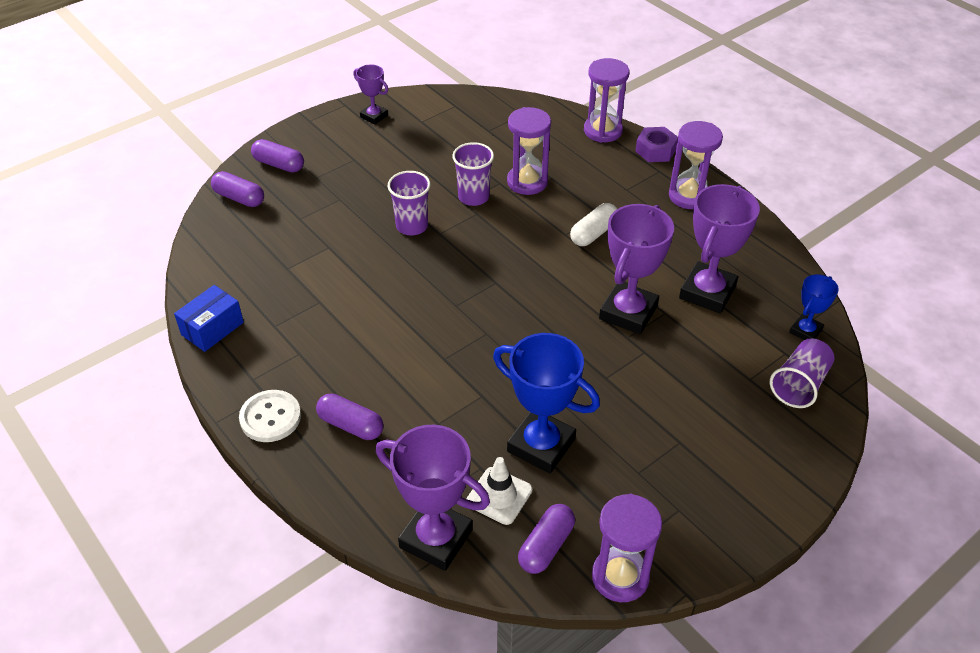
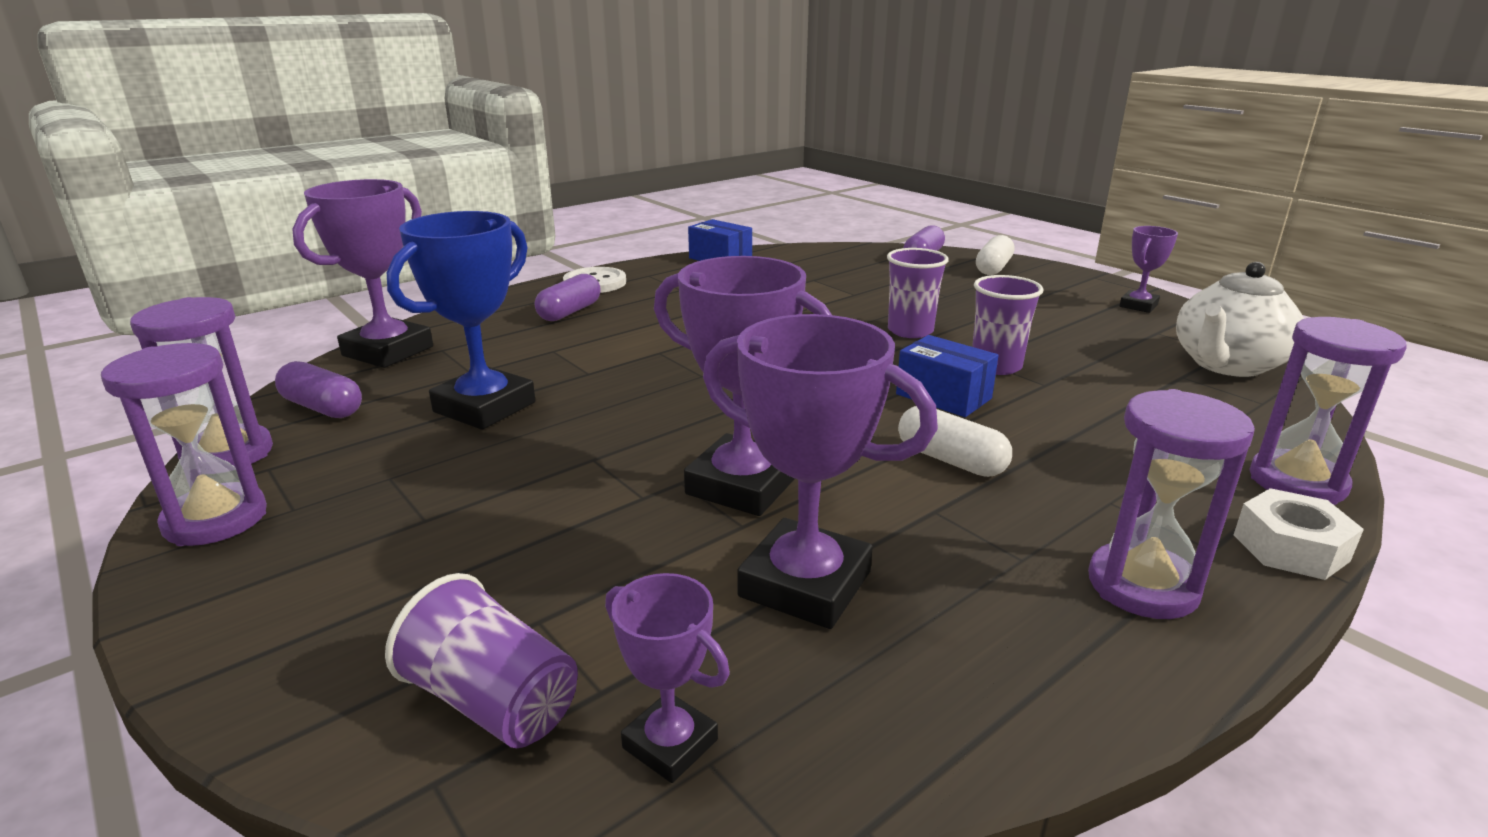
camera: 90 degrees right, 20 degrees down
(279, 164) = (993, 268): purple capsule -> white capsule
(473, 110) = (1227, 365): none -> white teapot
(499, 496) = (421, 382): white traffic cone -> none
(517, 225) = (943, 396): none -> blue box
(527, 182) = (1062, 405): purple hourglass -> purple hourglass (215, 519)
(655, 150) = (1290, 547): purple nut -> white nut
(805, 331) = (670, 744): blue trophy -> purple trophy

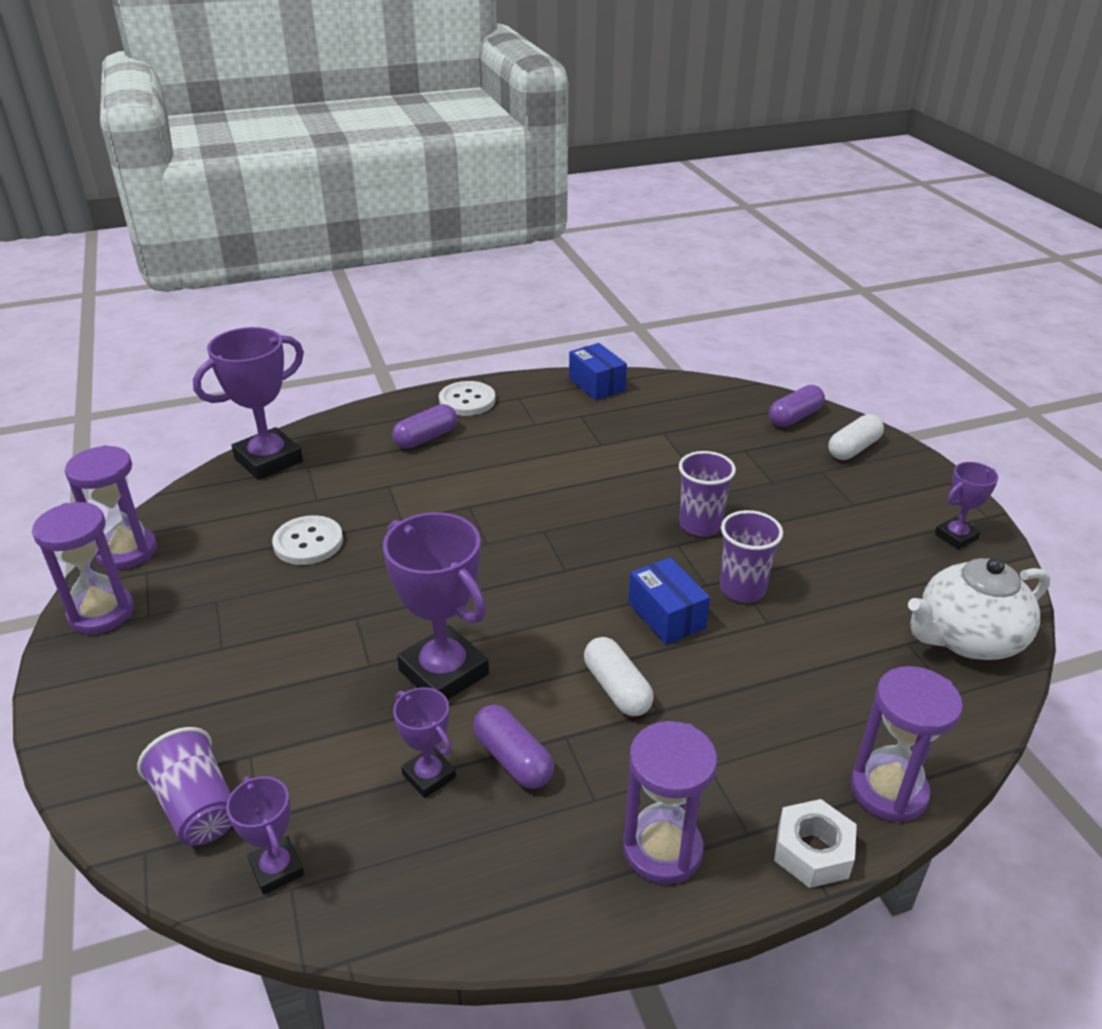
camera: 20 degrees right, 10 degrees up
(322, 408) = (201, 516): purple capsule -> purple capsule (513, 759)
(484, 407) = (308, 542): blue trophy -> white button
(805, 584) = (429, 776): purple trophy -> purple trophy, size x0.54

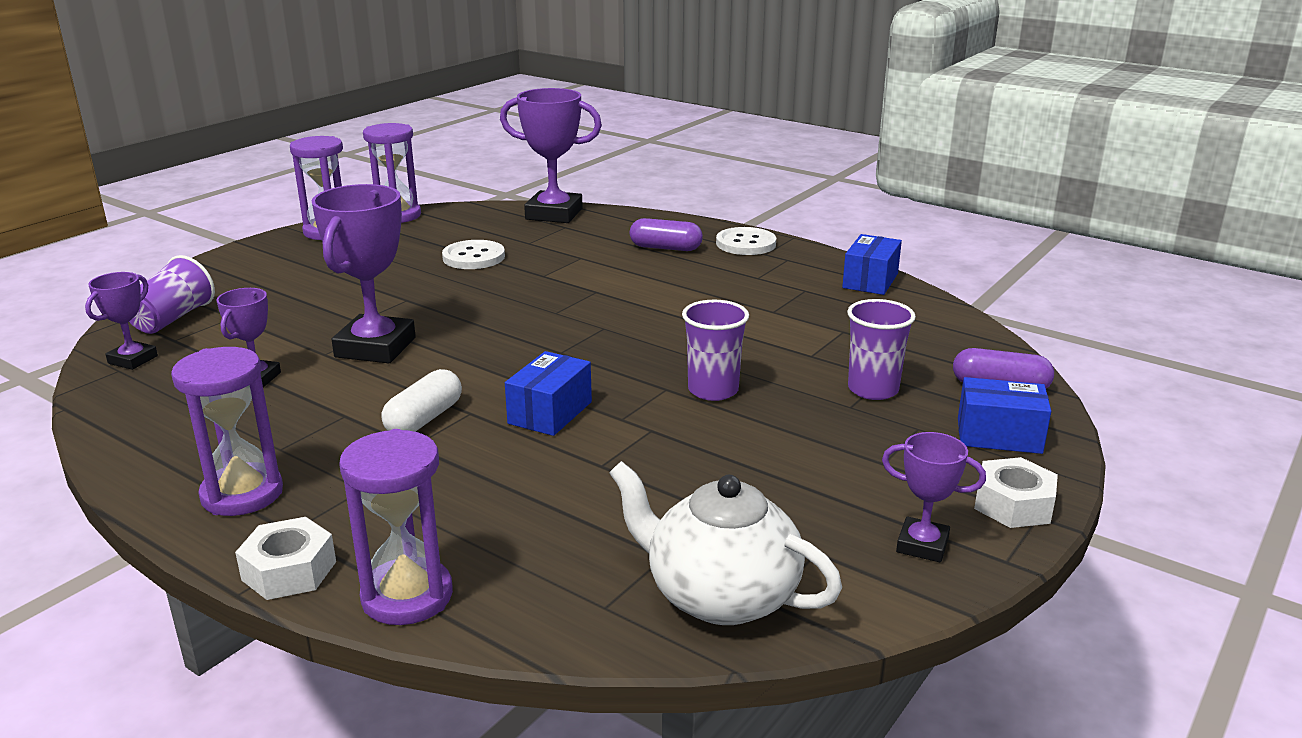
camera: 55 degrees right, 10 degrees down
(513, 759) = (300, 402): purple capsule -> none
(742, 589) = (637, 438): purple cup -> purple cup (873, 389)
(853, 448) = (999, 435): white capsule -> blue box
(933, 484) = (1013, 504): none -> white nut

